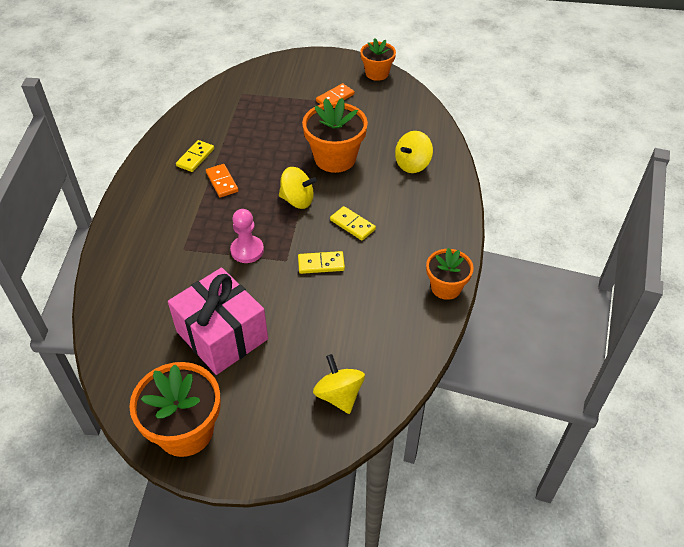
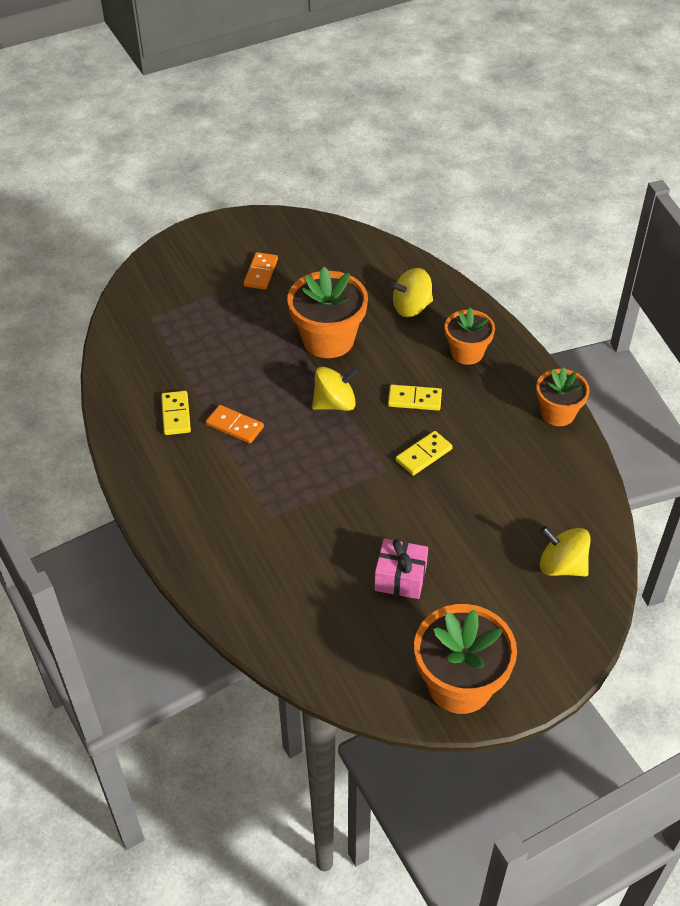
camera: 35 degrees left, 0 degrees up
(222, 335) = (400, 578): pink gift -> pink gift, size x0.54
(247, 250) = (337, 482): pink pawn -> none
(377, 73) = (278, 224): orange flower pot -> orange flower pot (467, 352)
(412, 164) = (411, 307): yellow spinning top -> yellow spinning top turned 60 degrees clockwise

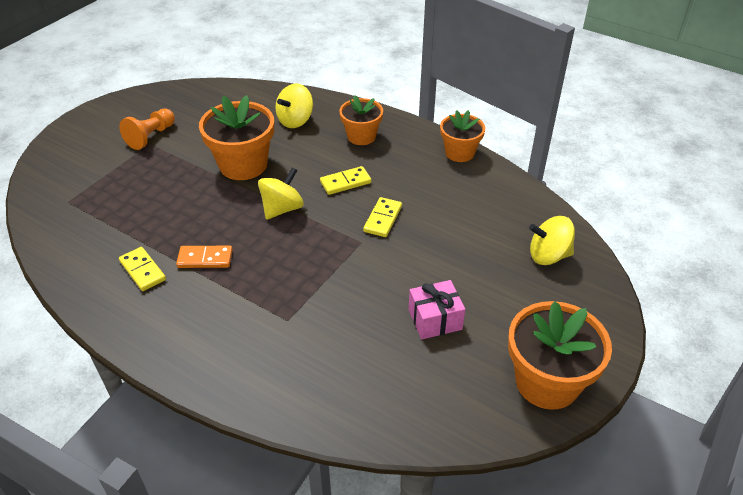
camera: 30 degrees left, 5 degrees down
(260, 273) = (151, 136): orange domino -> orange pawn

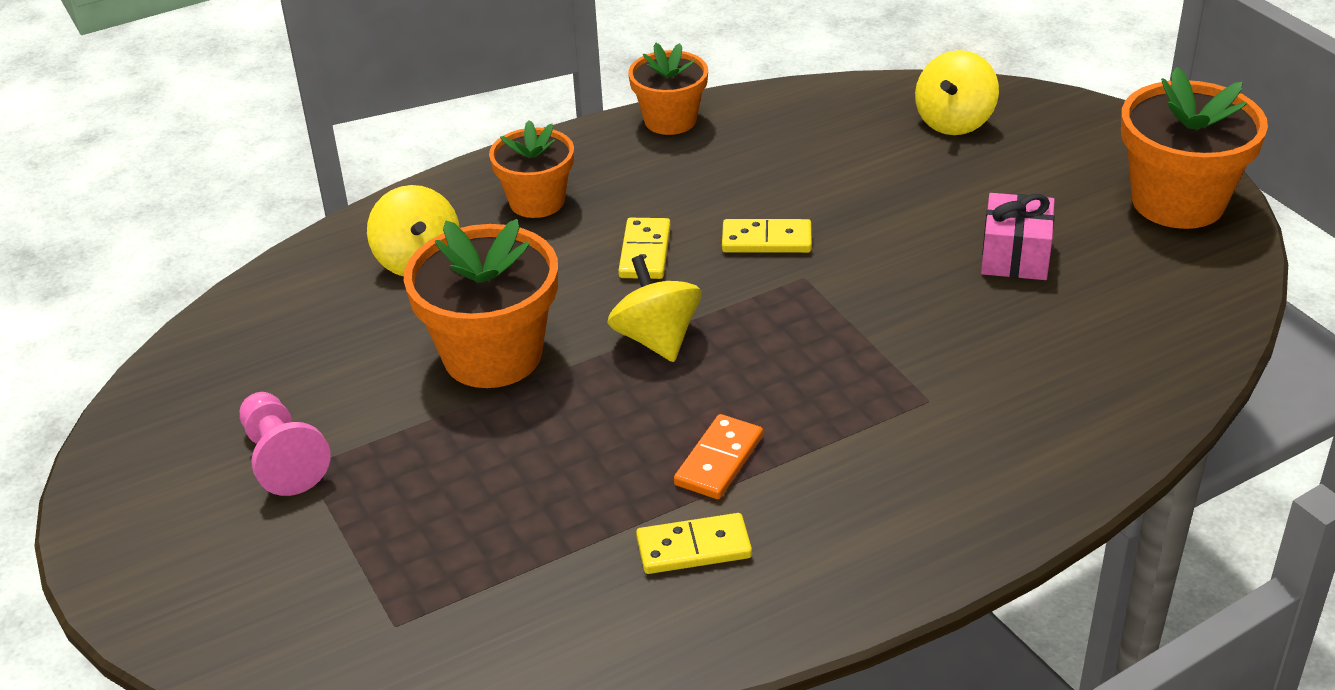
camera: 60 degrees left, 5 degrees down
(151, 136) = (283, 459): orange pawn -> pink pawn
(382, 219) = (766, 240): yellow domino -> yellow domino turned 45 degrees counterclockwise

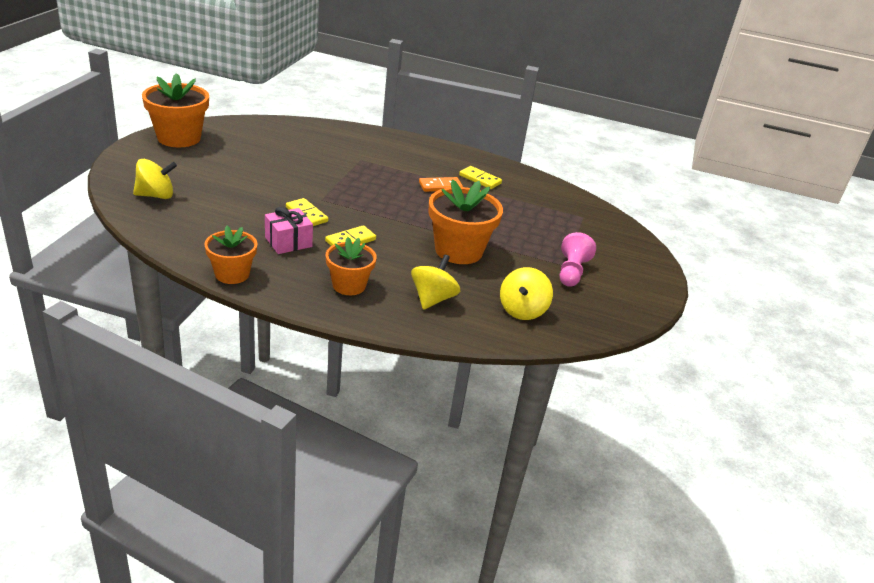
camera: 140 degrees left, 5 degrees down
(656, 339) = (399, 218): yellow spinning top -> yellow spinning top (522, 310)
(1015, 256) = (255, 161): pink gift -> pink gift (288, 242)

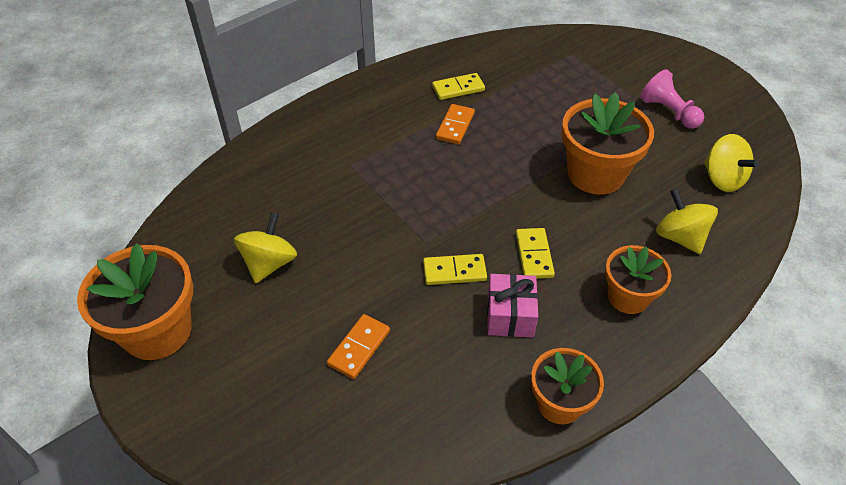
camera: 50 degrees left, 15 degrees up
(156, 195) = (313, 420): yellow spinning top -> yellow spinning top (269, 263)
(217, 197) = (359, 348): none -> orange domino

